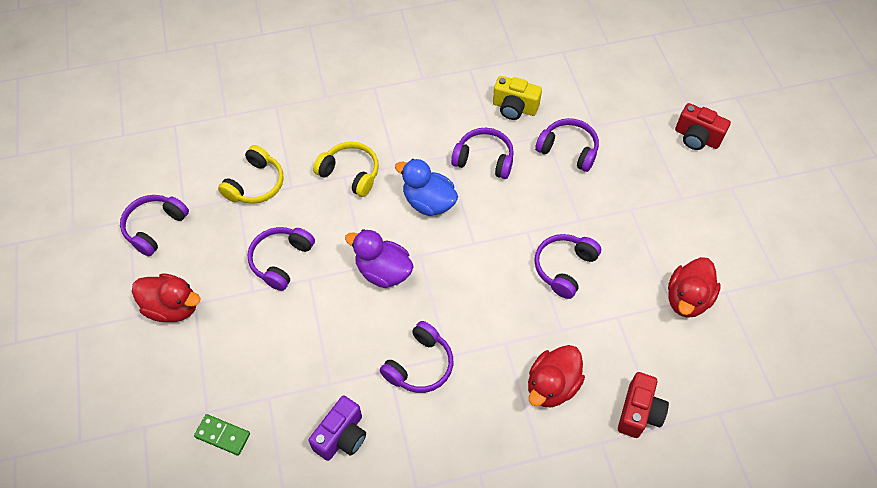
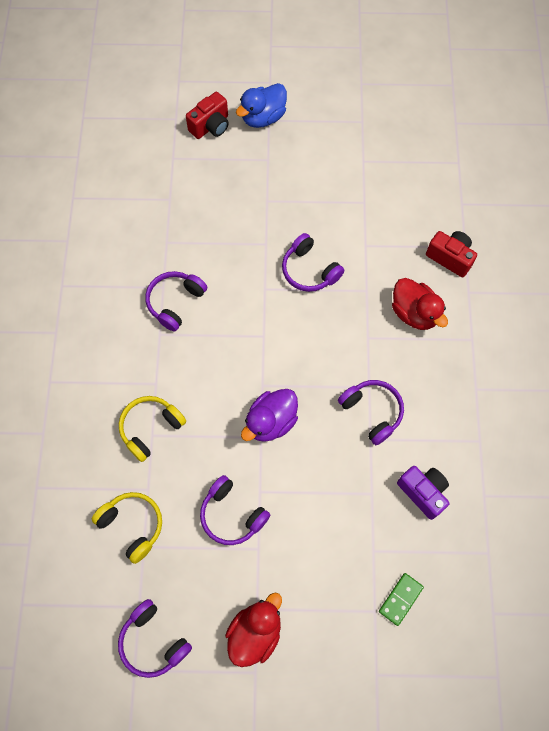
camera: 75 degrees left, 10 degrees up
(428, 202) = (207, 363): blue duck -> blue duck (263, 117)
(514, 108) = (125, 259): yellow camera -> none
(568, 150) = (189, 229): purple headphones -> none
(687, 299) = (362, 190): red duck -> none

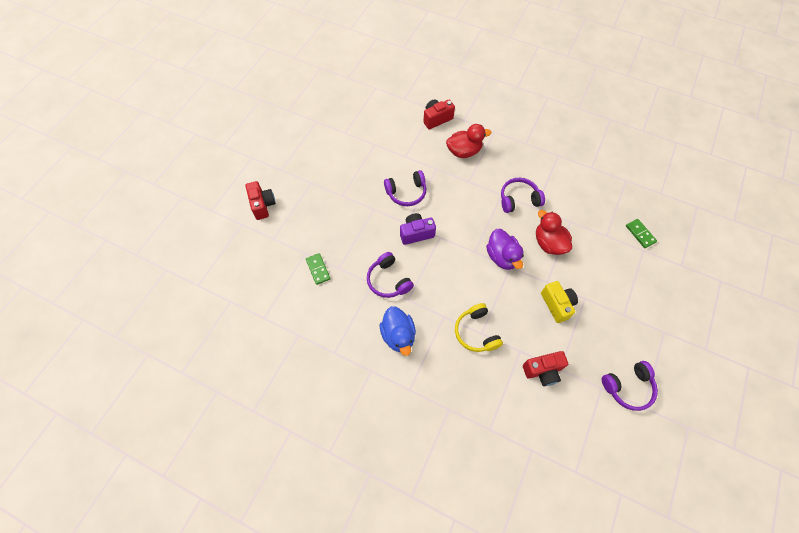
camera: 65 degrees left, 5 degrees down
(132, 525) = (543, 371): yellow headphones -> red camera
(155, 222) = (318, 269): none -> green domino
(232, 515) = (557, 304): purple headphones -> yellow camera
(255, 632) = (638, 321): red duck -> red duck (549, 243)
(263, 117) = (277, 172): blue duck -> blue duck (398, 335)
(423, 492) = (579, 195): purple camera -> purple camera (416, 233)

